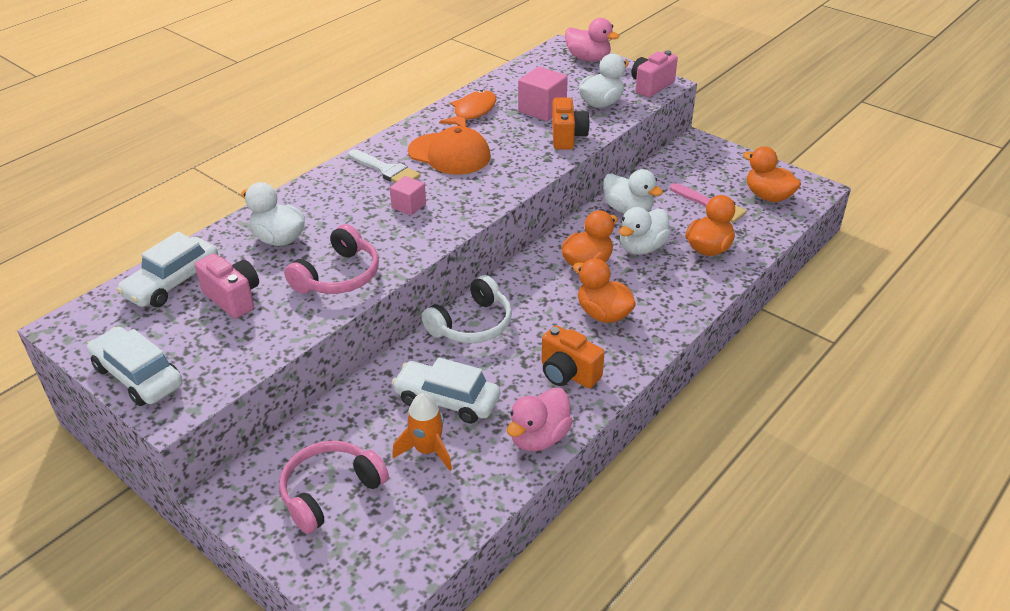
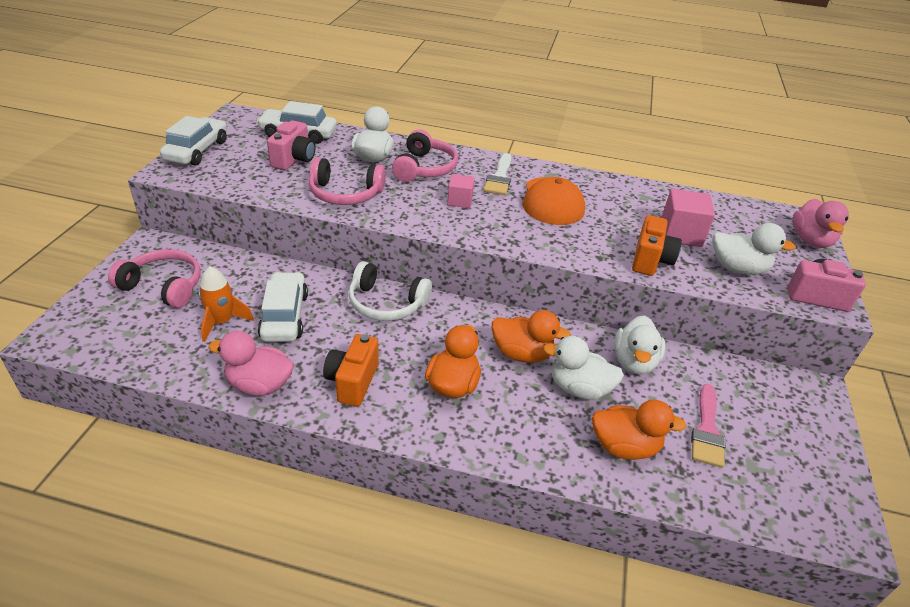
camera: 60 degrees right, 0 degrees up
(330, 210) = (424, 168): none -> pink headphones
(472, 112) = (630, 197): orange fish -> none
(567, 137) = (650, 260): orange camera -> orange camera turned 45 degrees counterclockwise
(768, 196) = (779, 484): orange duck -> none

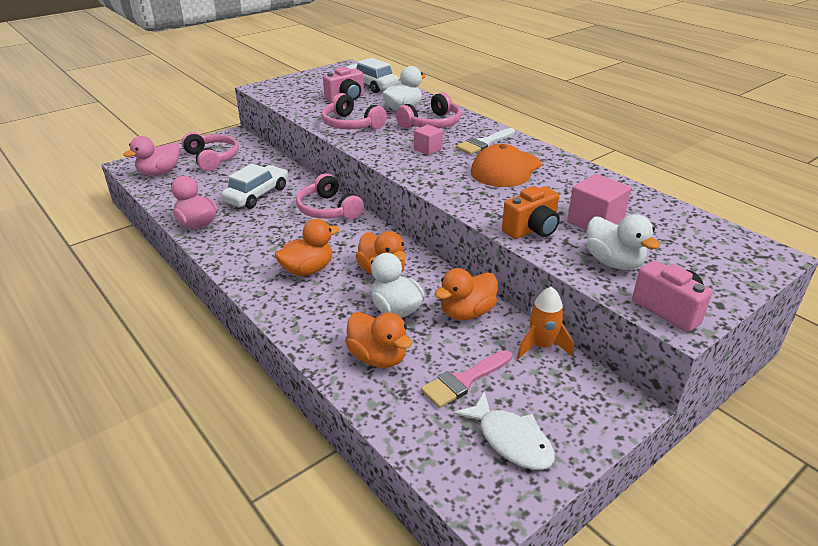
camera: 40 degrees right, 5 degrees down
(197, 151) = (293, 81): white car -> none
(222, 322) = (219, 186): orange rocket -> orange rocket (541, 346)
(352, 382) = (249, 243): orange camera -> none
(386, 303) = (328, 209): white headphones -> pink headphones
(634, 362) = (466, 313): white duck -> orange duck
(793, 464) = (511, 440): none -> white fish
(810, 240) = (743, 271): pink duck -> pink duck (159, 172)

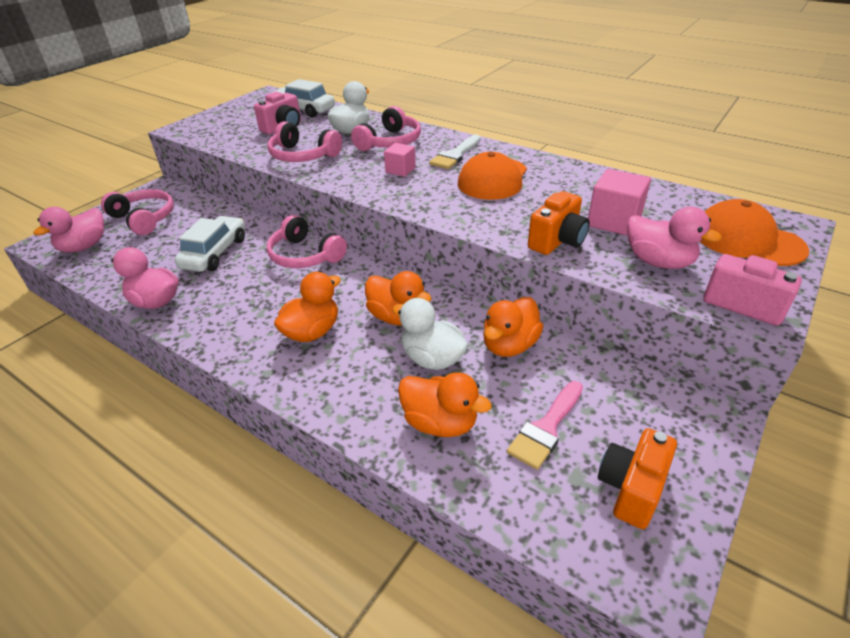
camera: 15 degrees left, 5 degrees up
(511, 440) = (631, 489): white fish -> orange camera
(541, 346) = (604, 366): orange rocket -> none
(613, 262) = (658, 262): white duck -> pink duck
(713, 260) = (747, 240): none -> orange cap

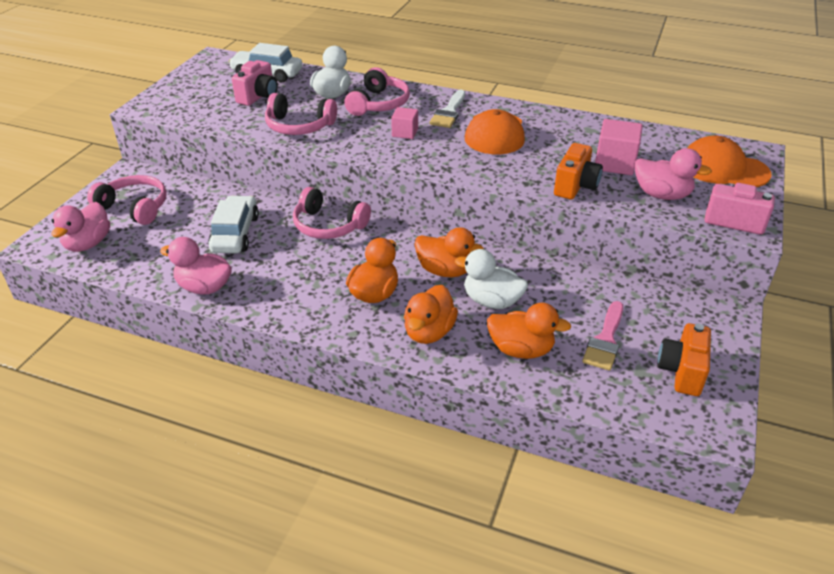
camera: 15 degrees left, 0 degrees up
(509, 345) = (551, 281): orange duck -> orange duck (429, 332)

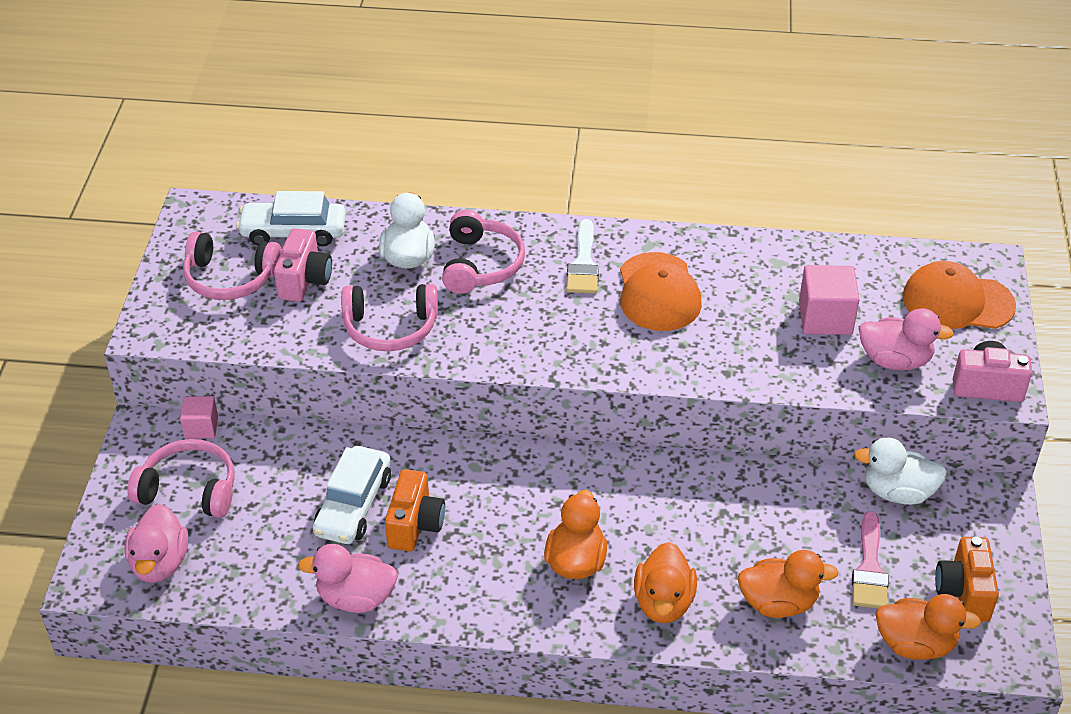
camera: 15 degrees left, 5 degrees up
(235, 234) = (353, 505): white car -> white car turned 150 degrees counterclockwise
(328, 225) = (471, 466): pink headphones -> pink headphones (230, 278)
(405, 133) = (539, 313): pink cube -> pink cube (201, 427)
(445, 271) = (649, 508): orange duck -> orange duck (915, 644)
(491, 301) = (721, 541): white duck -> white duck (897, 492)
(575, 186) = (788, 367): orange camera -> orange camera (415, 525)

